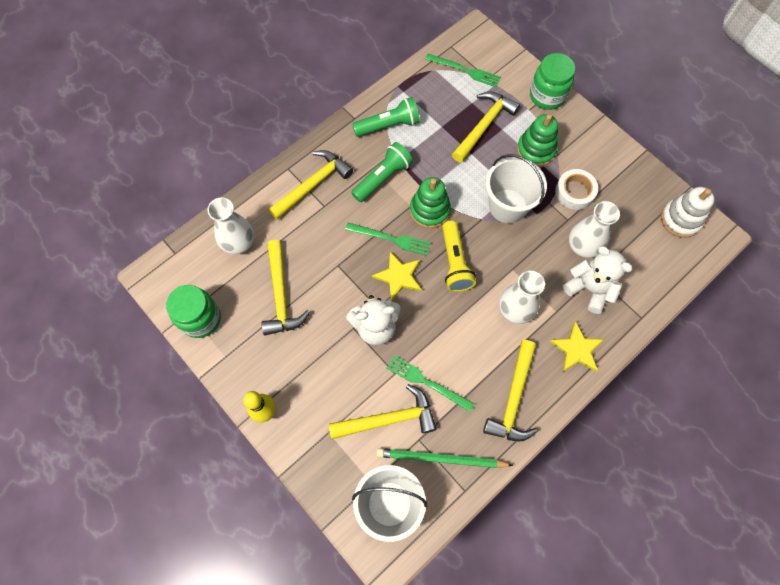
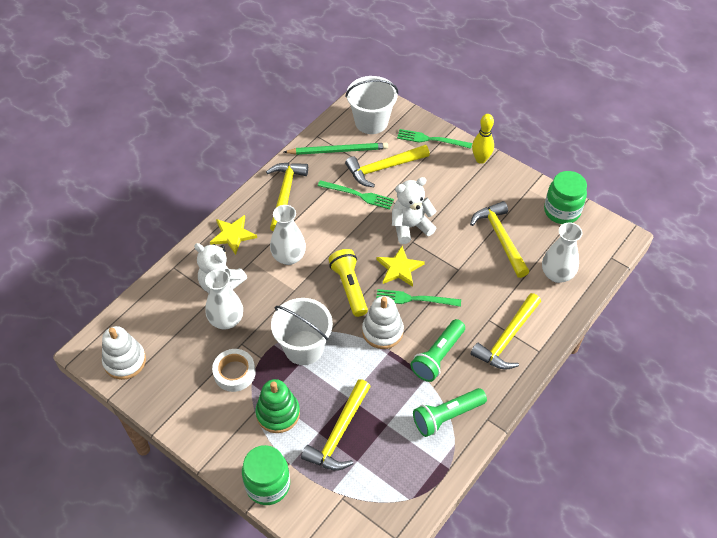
camera: 170 degrees right, 15 degrees down
(429, 210) = (382, 331): green stacking toy -> white stacking toy
(465, 71) = (371, 504): green fork -> green fork (431, 139)

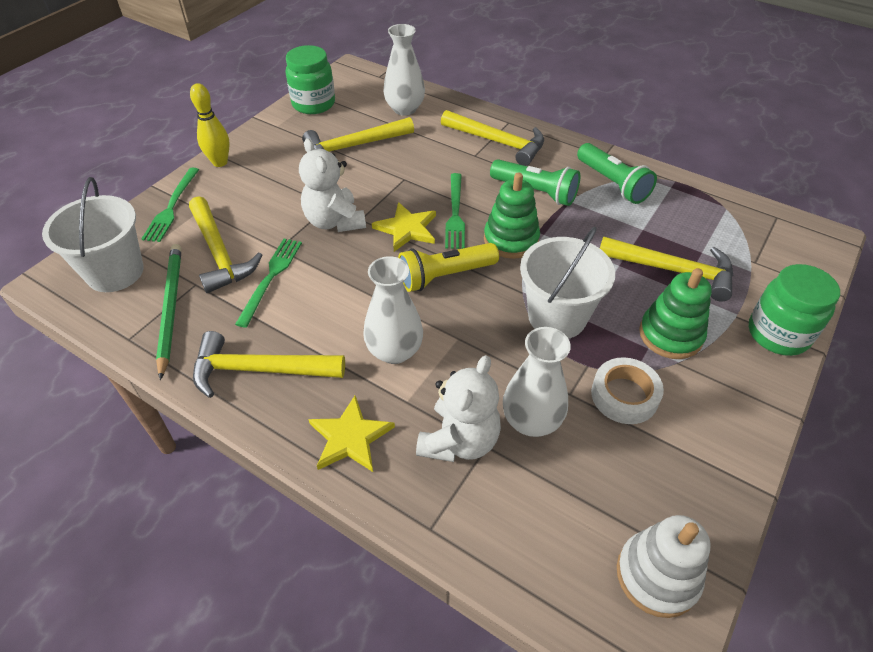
camera: 95 degrees left, 5 degrees down
(382, 331) = (511, 240): white stacking toy -> green stacking toy

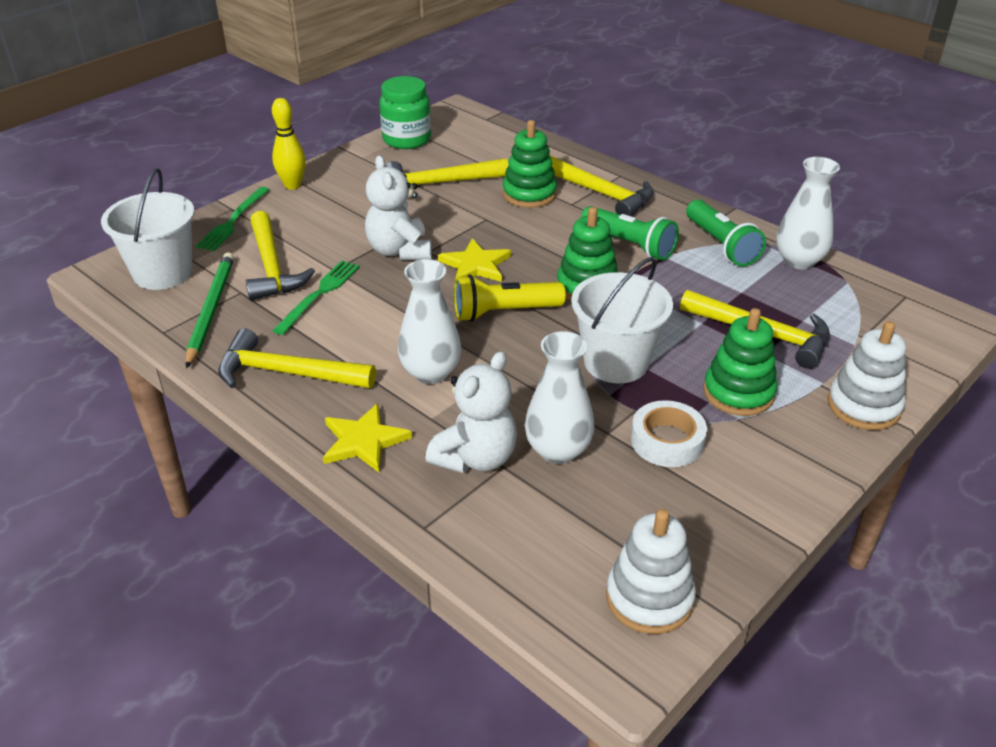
camera: 10 degrees right, 10 degrees down
(404, 109) = (506, 153): white vase -> white vase (799, 261)
(436, 149) = (529, 194): none -> green stacking toy
(455, 213) = (532, 256): green fork -> none
(778, 334) = (863, 406): green jar -> white stacking toy

